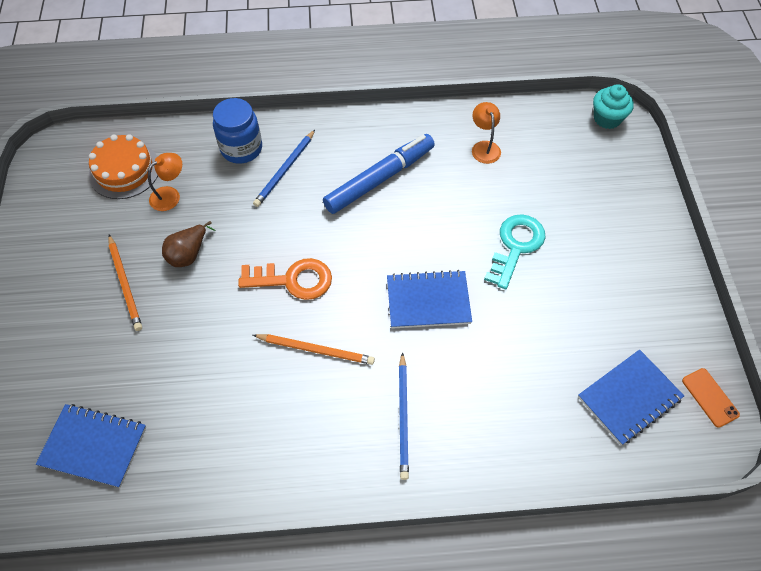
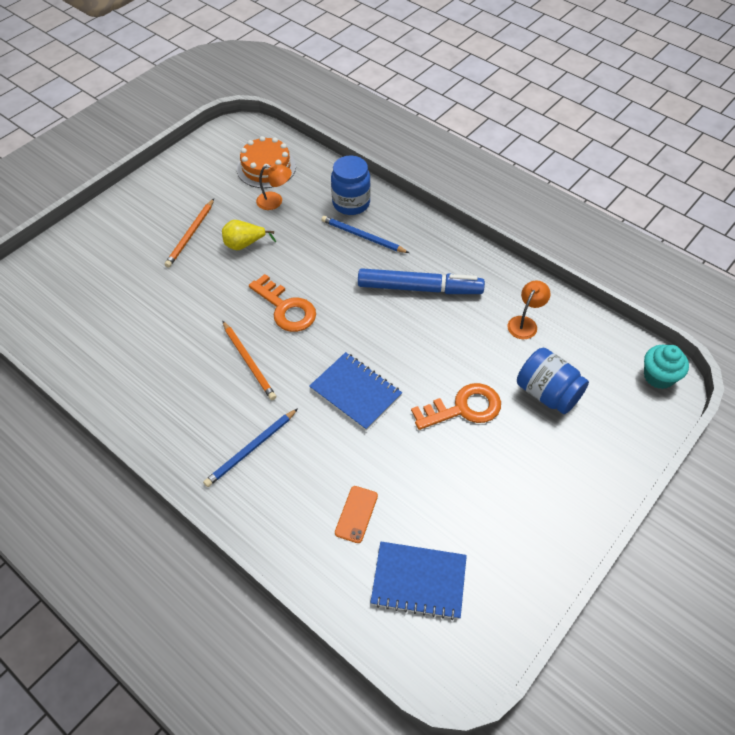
camera: 45 degrees right, 5 degrees down
(94, 446) = (73, 311): blue notebook -> none
(188, 254) = (244, 244): brown pear -> yellow pear
(285, 170) = (362, 236): blue pencil -> blue pencil turned 45 degrees clockwise
(516, 246) = (463, 408): turquoise key -> orange key
(556, 188) = (547, 393): none -> blue jar
(710, 397) = (483, 641): orange phone -> orange phone (356, 514)

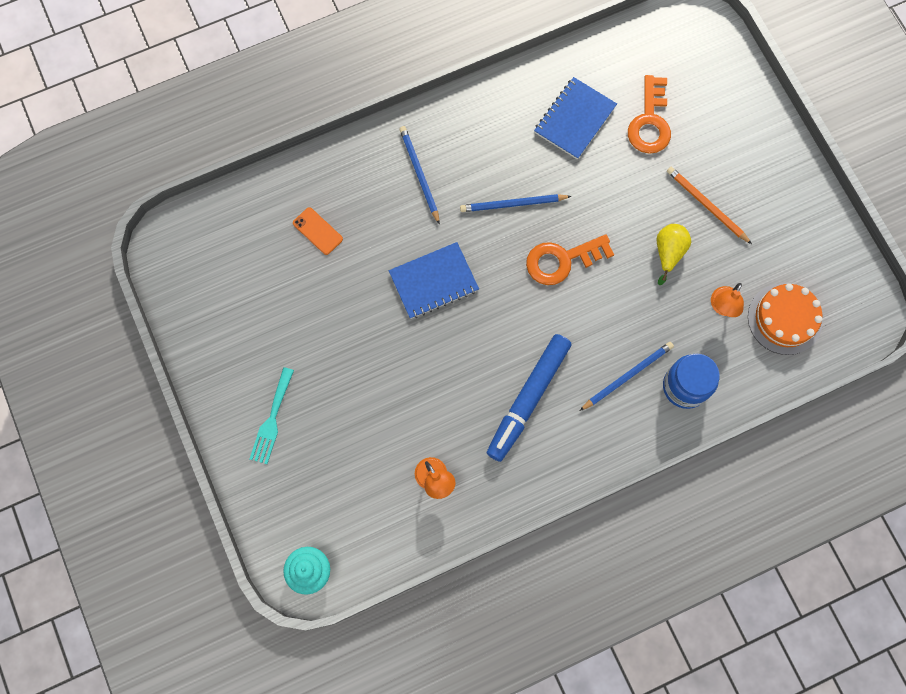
camera: 115 degrees right, 20 degrees up
(249, 362) = (512, 204): orange pencil -> blue pencil
(418, 581) = (239, 252): blue notebook -> blue notebook (574, 119)
(463, 408) = (370, 367): orange key -> orange key (649, 122)
(547, 393) = (347, 452): blue jar -> none
(562, 465) = (272, 420): none -> turquoise fork

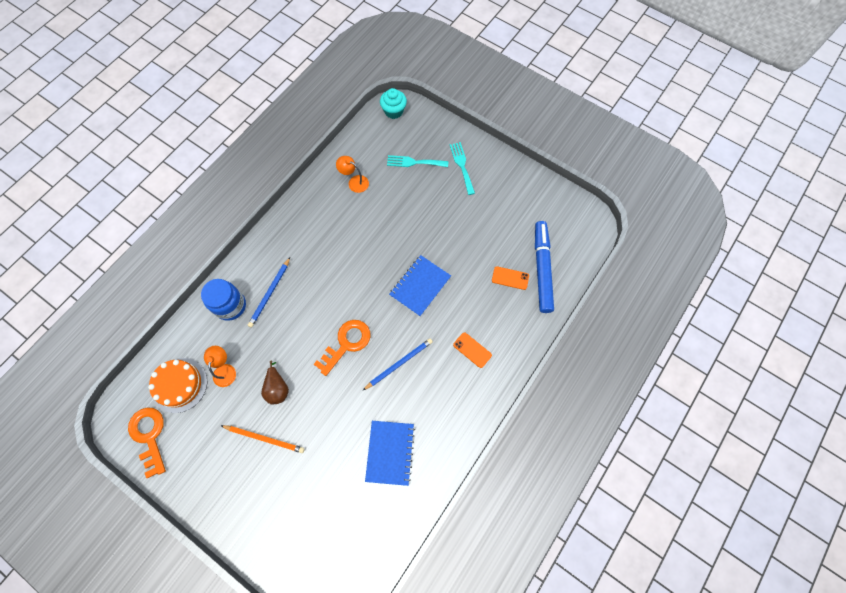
camera: 150 degrees right, 5 degrees down
(334, 464) = (414, 162): none -> turquoise fork
(419, 174) = (472, 350): blue pencil -> orange phone
(528, 399) = (324, 249): blue marker -> blue marker (542, 269)
(649, 122) = (334, 483): orange key -> orange key (149, 436)
(668, 252) = (277, 388): yellow pear -> brown pear

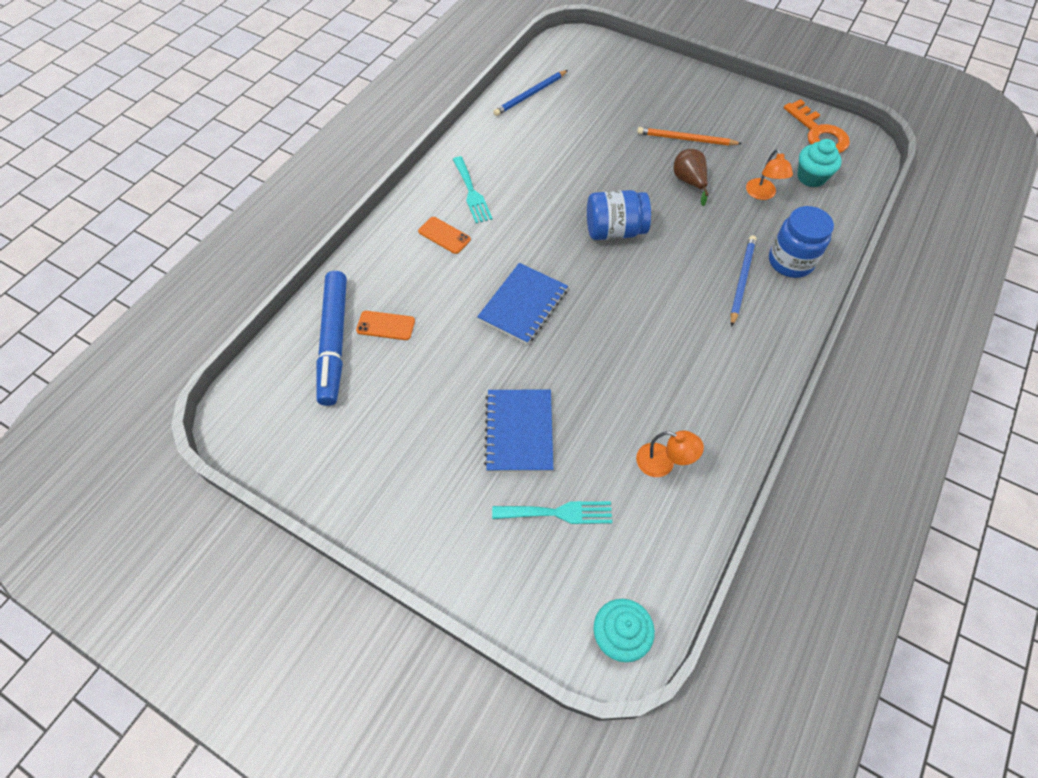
camera: 175 degrees right, 10 degrees down
(179, 385) = (811, 177): orange cake -> turquoise cupcake
(347, 343) = (614, 231): orange key -> blue jar
(390, 452) = (539, 137): blue notebook -> blue notebook (519, 431)
(399, 364) = (540, 215): blue pencil -> blue pencil (530, 95)
(462, 166) = (465, 513): turquoise fork -> turquoise fork (472, 192)

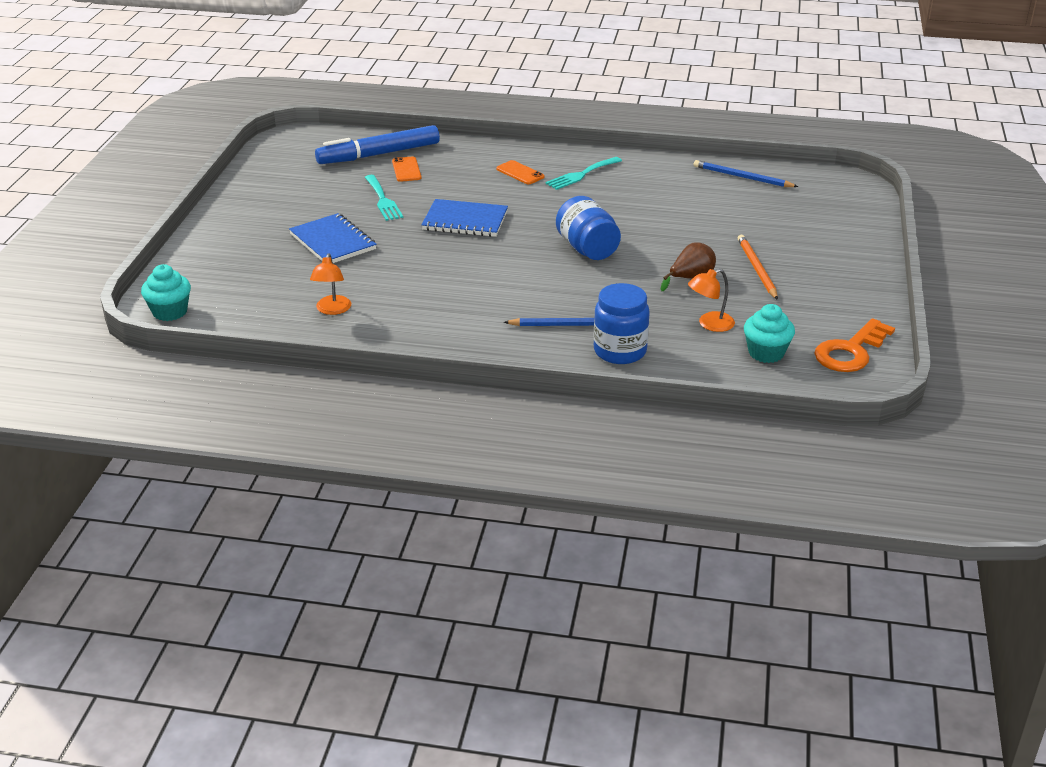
camera: 70 degrees right, 25 degrees down
(444, 235) = (520, 173): orange phone -> orange phone turned 60 degrees counterclockwise
(519, 431) = (333, 242): blue notebook -> blue notebook turned 75 degrees clockwise
(558, 513) = (265, 270): turquoise fork -> turquoise fork (383, 200)

